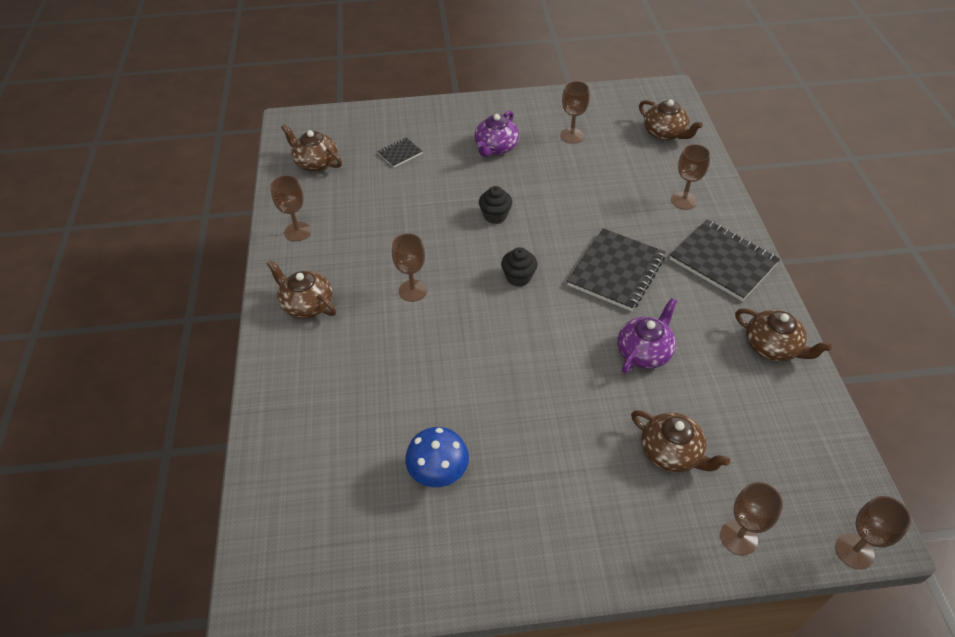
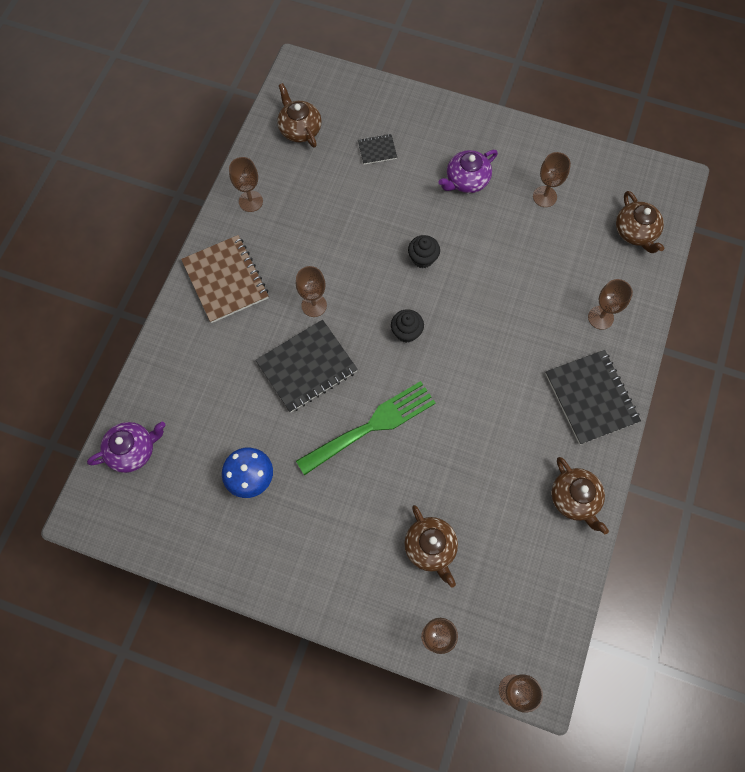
camera: 25 degrees right, 20 degrees up
(307, 304) = (225, 280): brown teapot -> brown notebook
(537, 368) = (372, 425): none -> green fork
(616, 271) = (492, 364): black notebook -> black notebook (307, 367)
(644, 352) = (466, 452): purple teapot -> purple teapot (133, 450)

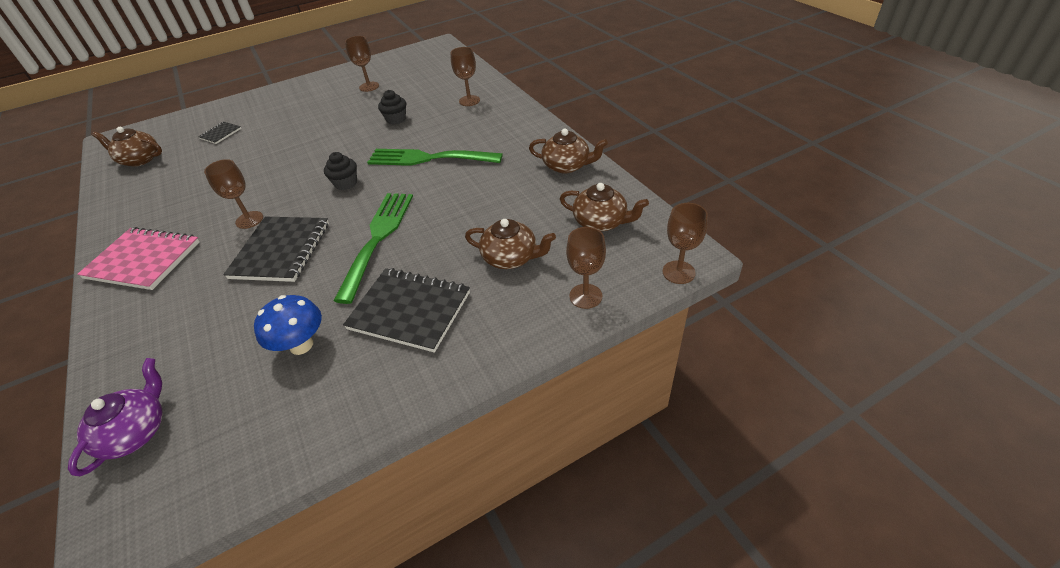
camera: 45 degrees left, 25 degrees down
(225, 280) = (143, 260): brown notebook -> pink notebook
(250, 201) = (127, 211): brown goblet -> none
(423, 258) = (315, 150): black cupcake -> black cupcake (396, 119)
(466, 180) = (306, 109): purple teapot -> none
(489, 367) = (428, 158): none -> green fork
(591, 398) = (511, 127): black notebook -> black notebook (409, 311)
(635, 232) = (442, 67): brown teapot -> brown teapot (601, 222)

